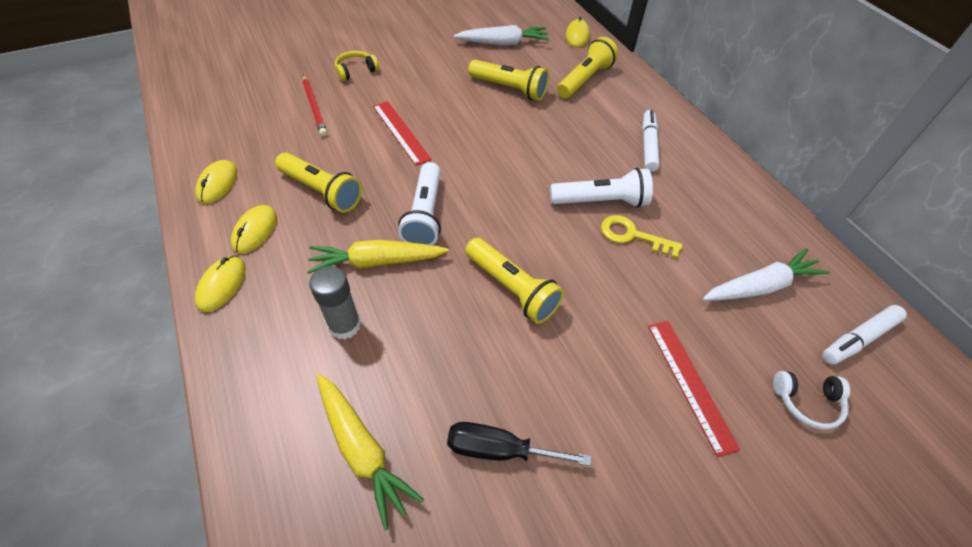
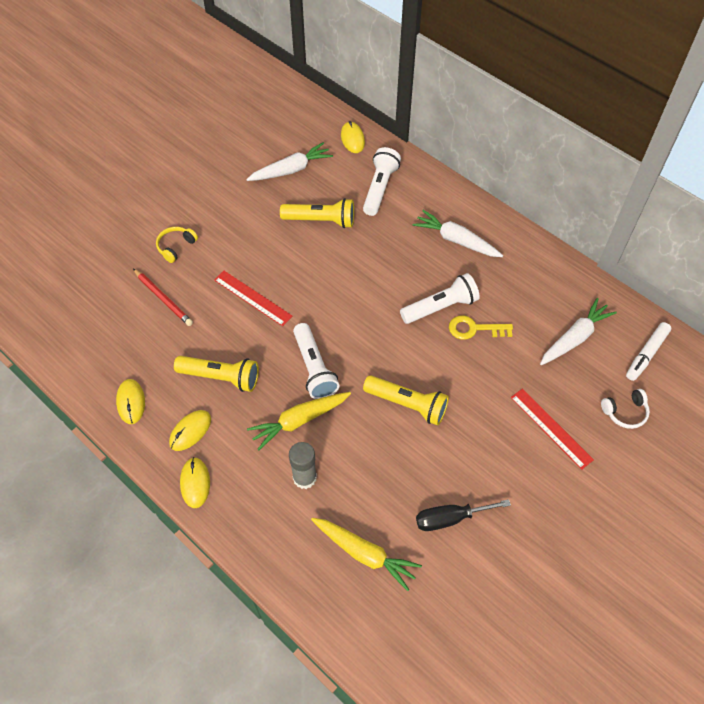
camera: 20 degrees left, 5 degrees up
(255, 231) = (190, 431): yellow mouse -> yellow mouse turned 45 degrees clockwise
(585, 79) = (379, 188): yellow flashlight -> white flashlight
(648, 145) = (456, 240): white marker -> white carrot

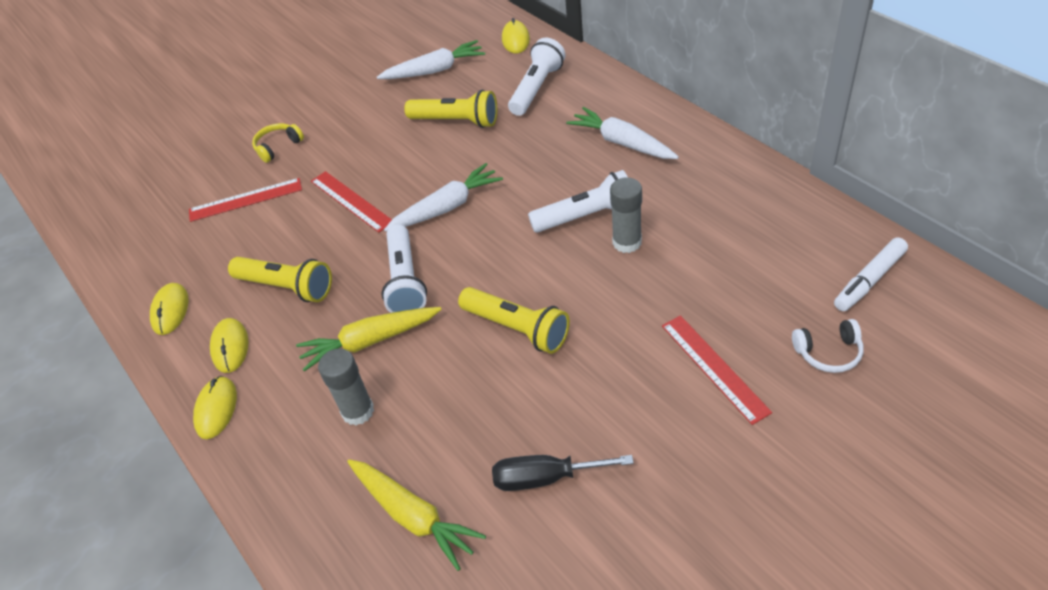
camera: 15 degrees right, 10 degrees down
(163, 298) = (245, 200): red pencil -> red ruler
(190, 431) = (230, 347): yellow mouse -> yellow mouse turned 60 degrees counterclockwise
(474, 329) = (627, 242): yellow key -> grey glue stick
(574, 338) = (765, 257): white carrot -> white carrot (446, 207)

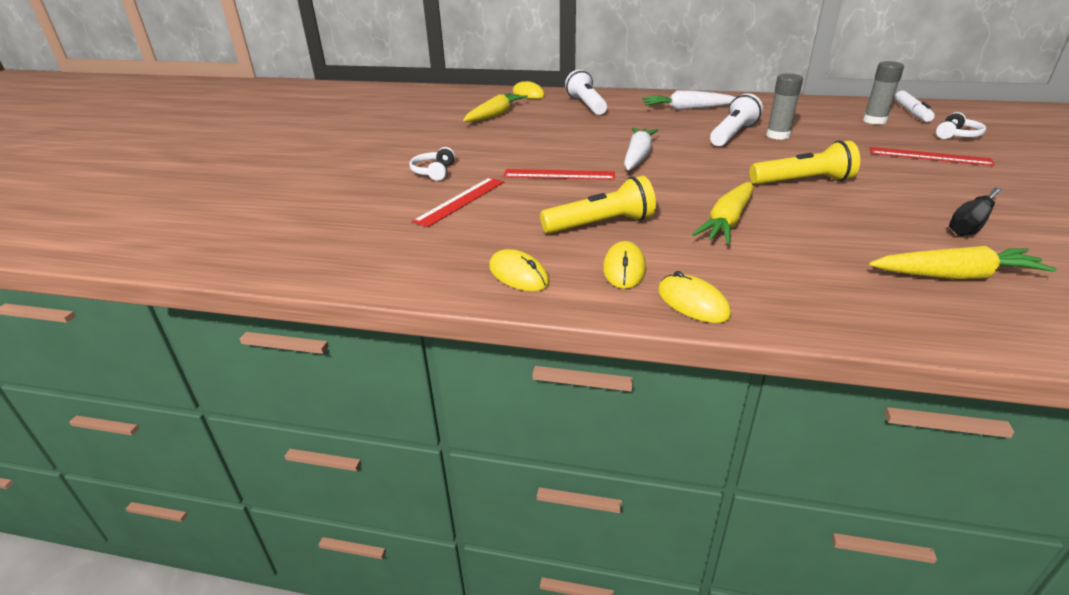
camera: 45 degrees left, 15 degrees down
(230, 347) = (624, 268): yellow mouse -> yellow mouse turned 60 degrees clockwise
(278, 146) = (434, 172): yellow headphones -> white headphones
(358, 411) = (800, 252): grey glue stick -> grey glue stick (874, 121)
(405, 281) = (685, 190): white flashlight -> none
(434, 70) = (495, 115): white carrot -> yellow carrot
(456, 121) = (560, 127): yellow flashlight -> none

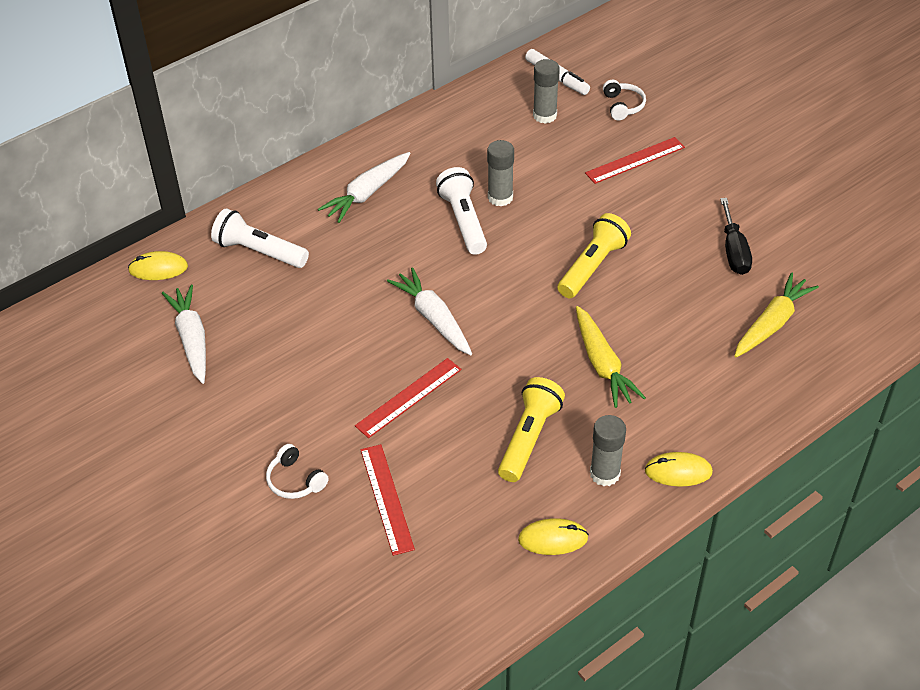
camera: 50 degrees left, 15 degrees up
(495, 115) = (192, 339): yellow carrot -> white carrot
(624, 268) = (605, 474): yellow mouse -> grey glue stick

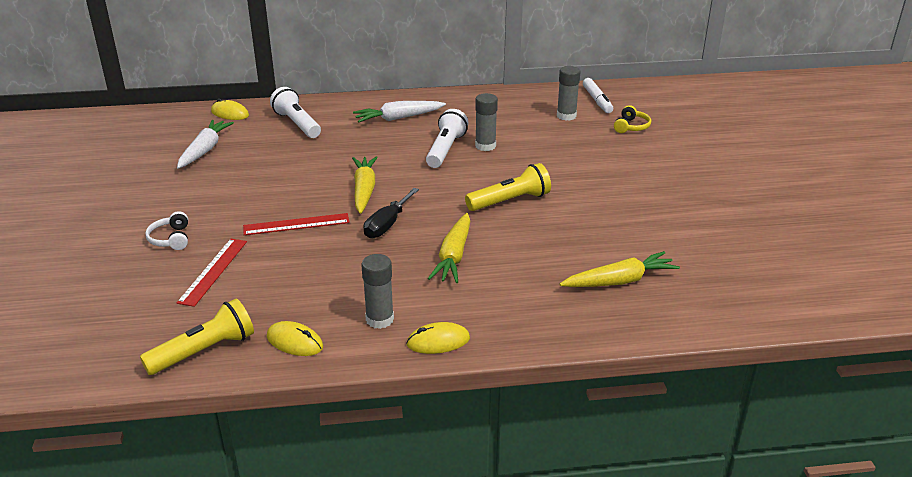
camera: 30 degrees right, 15 degrees down
(433, 318) = (364, 190): white carrot -> yellow carrot
(529, 438) = (350, 277): yellow flashlight -> yellow flashlight (204, 351)
(623, 106) = (631, 127): white headphones -> yellow headphones
(635, 160) = (608, 156): red ruler -> none
(678, 471) = (438, 341): yellow mouse -> yellow mouse turned 45 degrees counterclockwise
(734, 251) = (633, 228): black screwdriver -> black screwdriver (387, 225)

